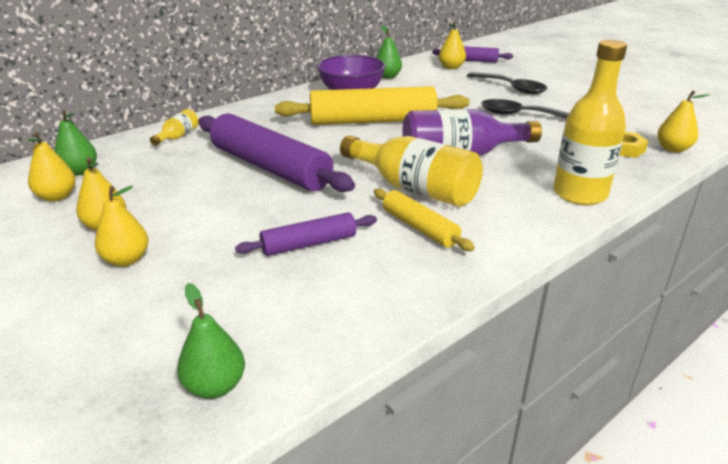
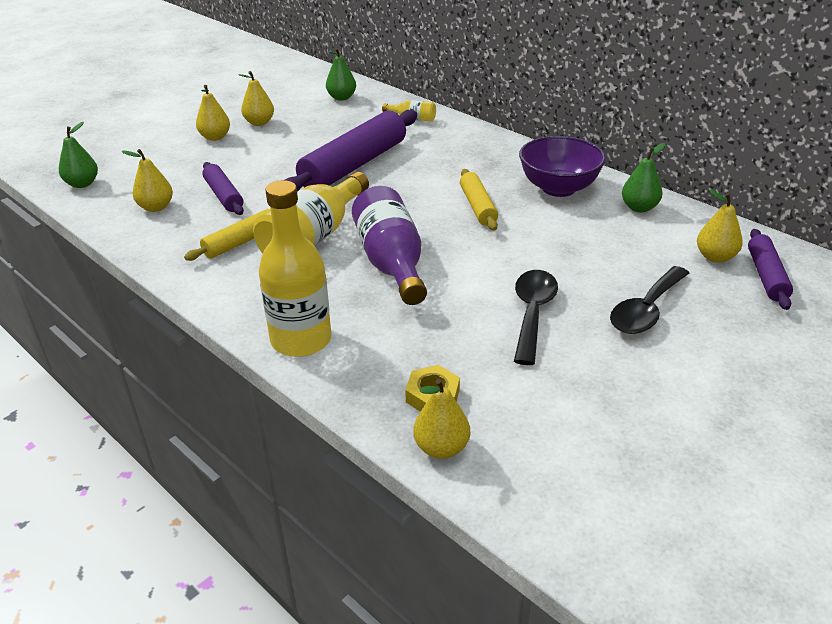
camera: 85 degrees right, 5 degrees up
(57, 197) = (302, 99): yellow pear -> yellow pear (156, 207)
(372, 121) = (478, 206): yellow rolling pin -> yellow rolling pin, size x0.53

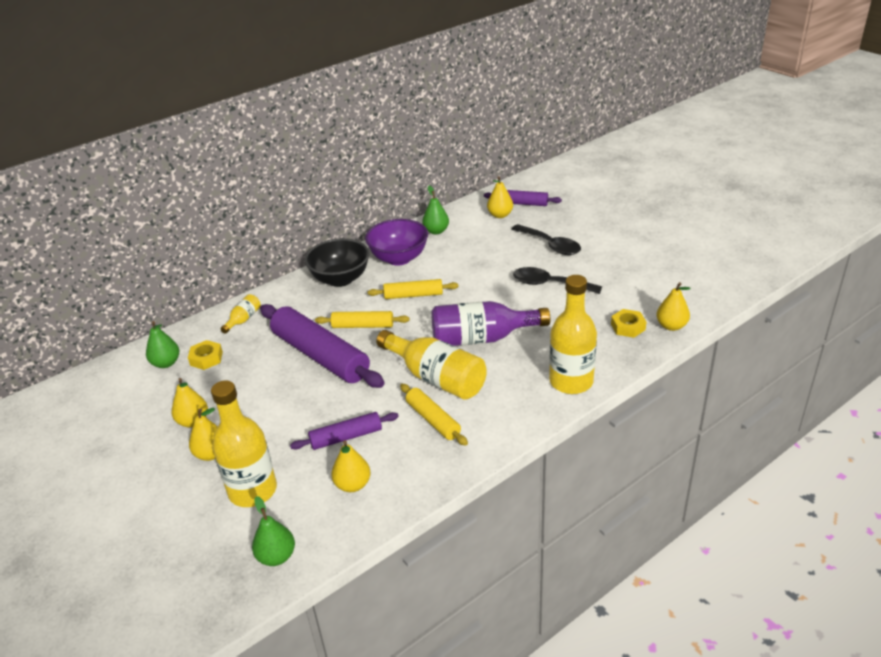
camera: 80 degrees left, 0 degrees up
(164, 162) = (253, 490): none -> yellow bottle
(348, 113) = (206, 358): none -> yellow nut
(410, 182) = (363, 326): none -> yellow rolling pin
(500, 157) = (340, 279): none -> black bowl

